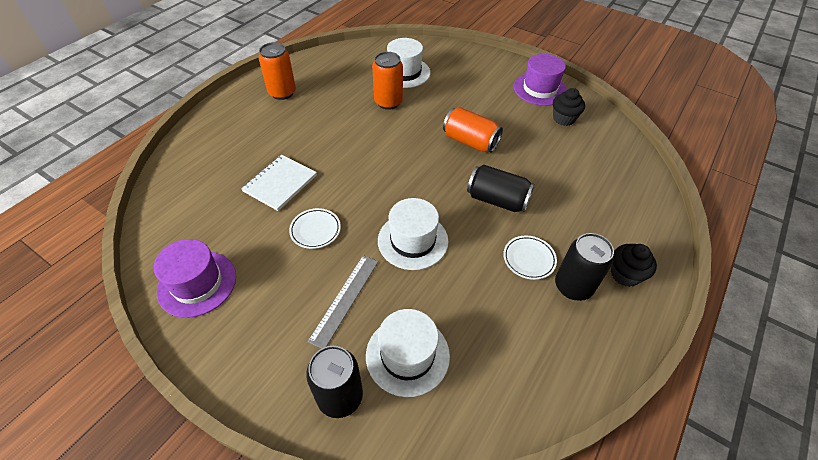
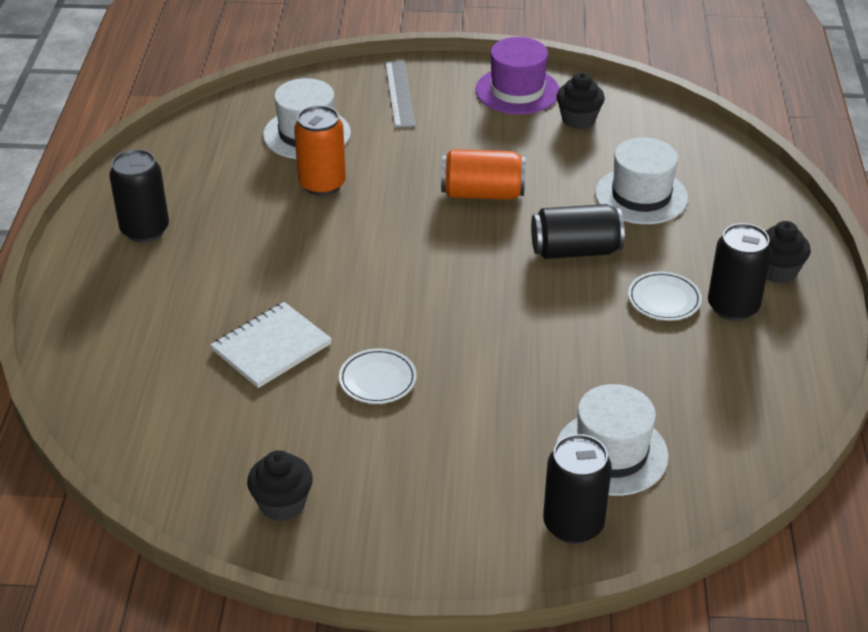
camera: 30 degrees left, 10 degrees down
(197, 283) = (282, 504): purple hat -> black cupcake
(280, 183) = (271, 347): white notebook -> white notebook turned 45 degrees clockwise
(282, 93) = (145, 230): orange can -> black can
(345, 299) = (489, 434): grey ruler -> grey ruler (399, 94)
(413, 240) = (513, 338): white hat -> white hat (641, 196)

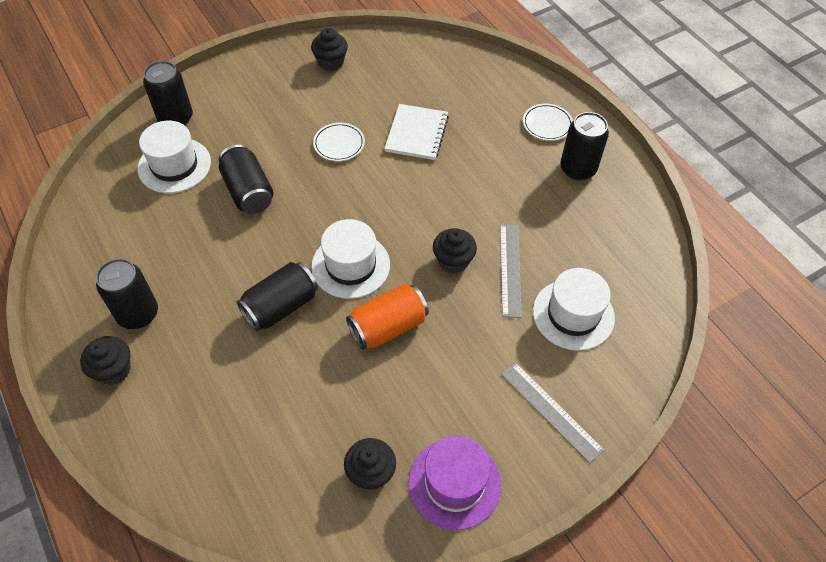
camera: 145 degrees right, 15 degrees up
(322, 184) = (510, 269): orange can -> grey ruler
(369, 213) = (453, 261): none -> black cupcake
(534, 375) = (248, 191): none -> black can
(641, 196) = (260, 397): white hat -> white hat (350, 265)
(664, 299) = (192, 294): white plate -> white plate (547, 124)

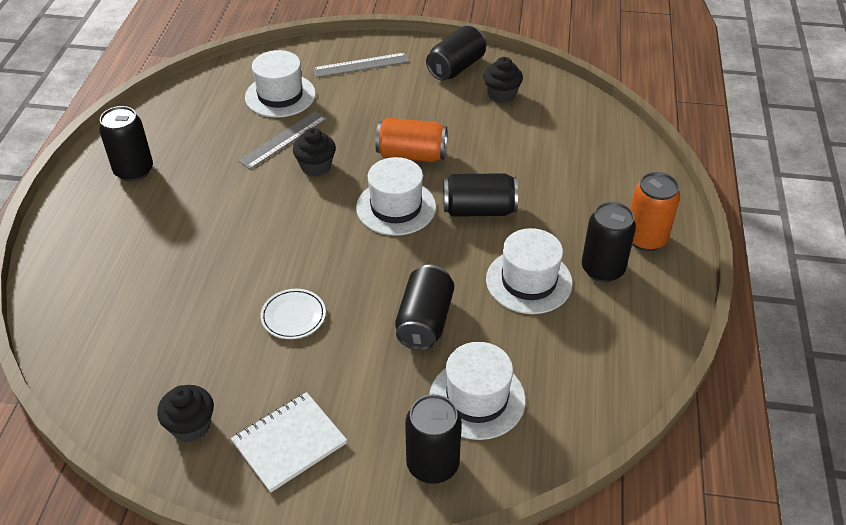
camera: 140 degrees left, 10 degrees down
(114, 370) = (645, 239): black cupcake -> orange can
(193, 266) = (529, 281): none -> white hat
(416, 133) = (212, 281): white notebook -> white notebook (289, 443)
(454, 483) = (456, 67): purple hat -> black can
(547, 124) = (97, 218): white plate -> none
(551, 411) = (361, 65): grey ruler -> grey ruler turned 75 degrees clockwise

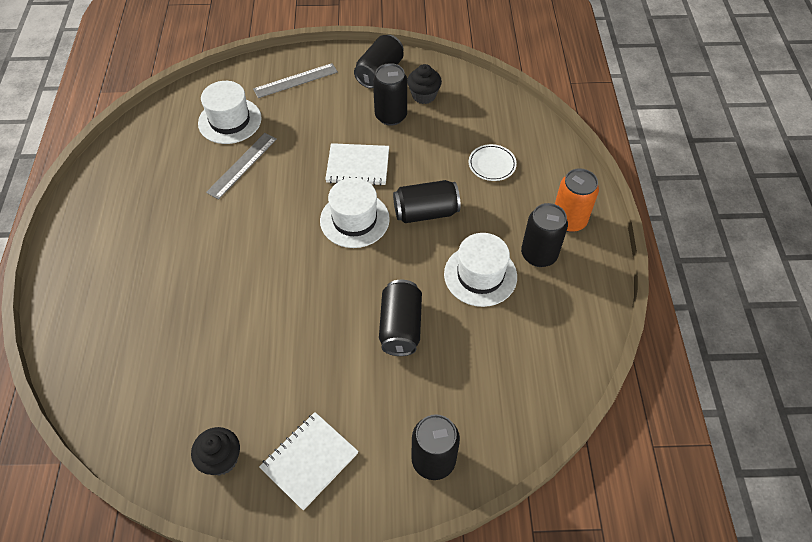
camera: 10 degrees left, 10 degrees up
(134, 171) = (113, 215): black can -> black can (391, 116)
(293, 316) = (287, 339): white plate -> white plate (492, 164)
(316, 166) = (276, 189): black cupcake -> none
(411, 155) = (358, 166): orange can -> white notebook
(477, 398) = (458, 393): white hat -> none

